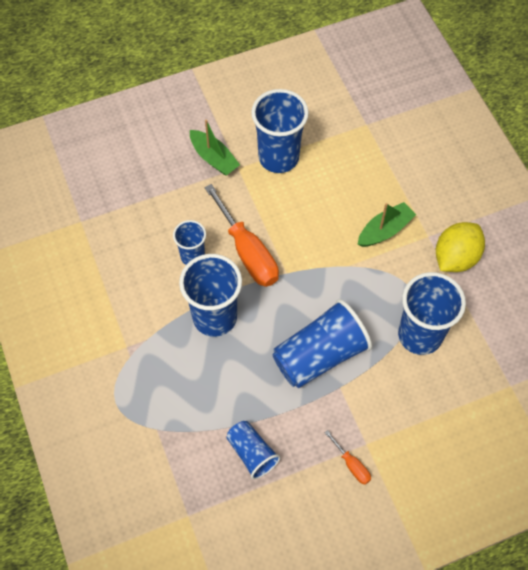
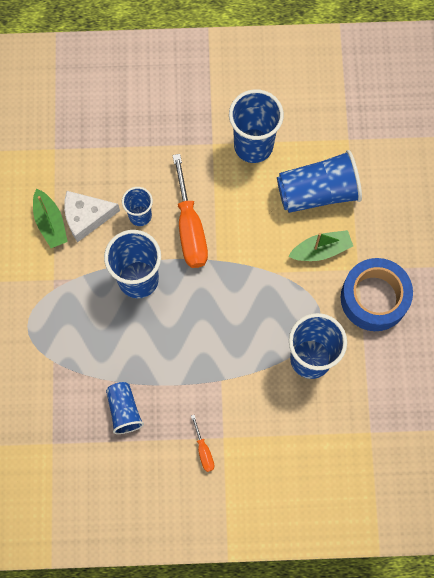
camera: 20 degrees right, 10 degrees up
(138, 275) = (86, 217): none -> white cheese
(214, 158) = (194, 127): green boat -> green boat (50, 223)
(320, 355) = (215, 346): blue cup -> blue cup (318, 192)
(455, 257) = (374, 298): yellow lemon -> blue tape

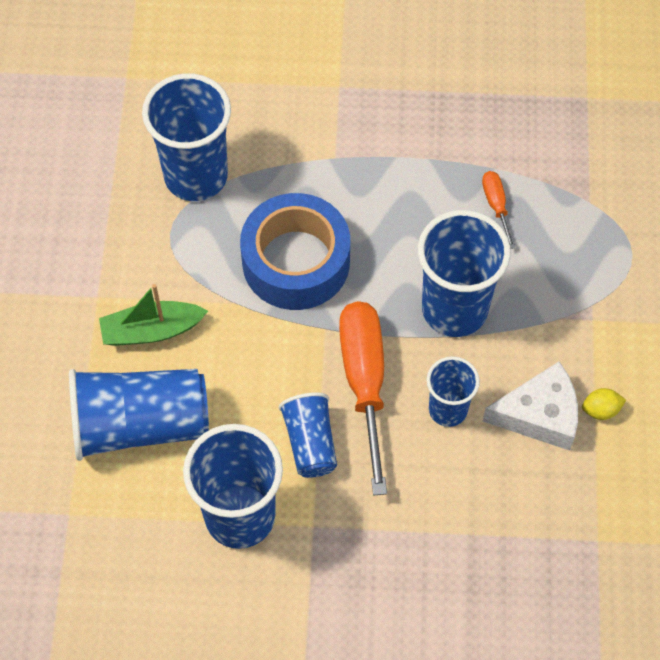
camera: 175 degrees left, 10 degrees down
(50, 223) = (601, 410): green boat -> yellow lemon
(124, 410) = (482, 130): blue cup -> blue cup (310, 443)
(203, 451) = (369, 72): orange screwdriver -> orange screwdriver (496, 206)
(374, 298) = (81, 252): blue tape -> blue tape (296, 262)

